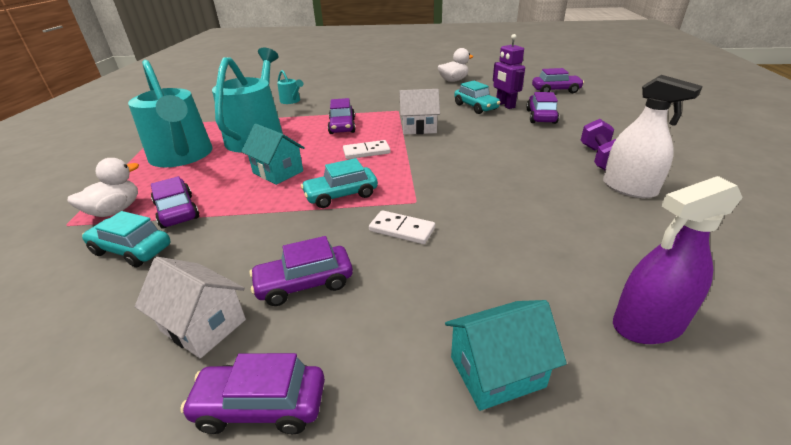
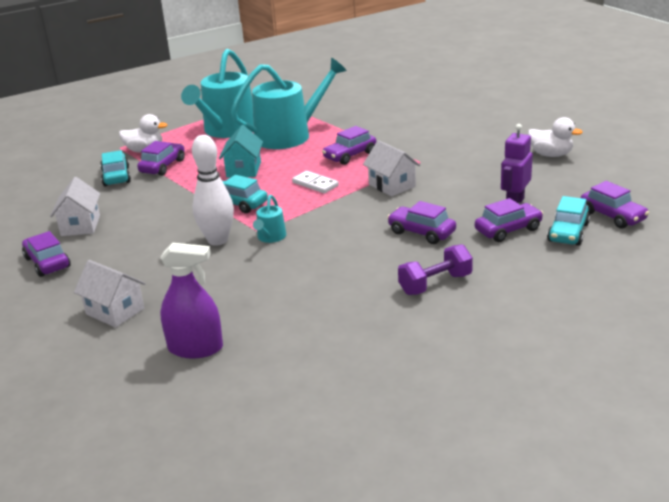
camera: 55 degrees right, 5 degrees down
(291, 101) = (373, 113): turquoise watering can -> turquoise watering can (270, 237)
(304, 283) = (134, 235): purple car -> purple car (421, 232)
(402, 229) = (217, 240): white domino -> white bowling pin
(475, 107) = (485, 191): turquoise car -> turquoise car (568, 232)
(497, 372) = (115, 311): turquoise house -> white house
(629, 188) = (387, 309): white spray bottle -> none
(648, 324) = (195, 348): purple spray bottle -> purple spray bottle turned 150 degrees clockwise

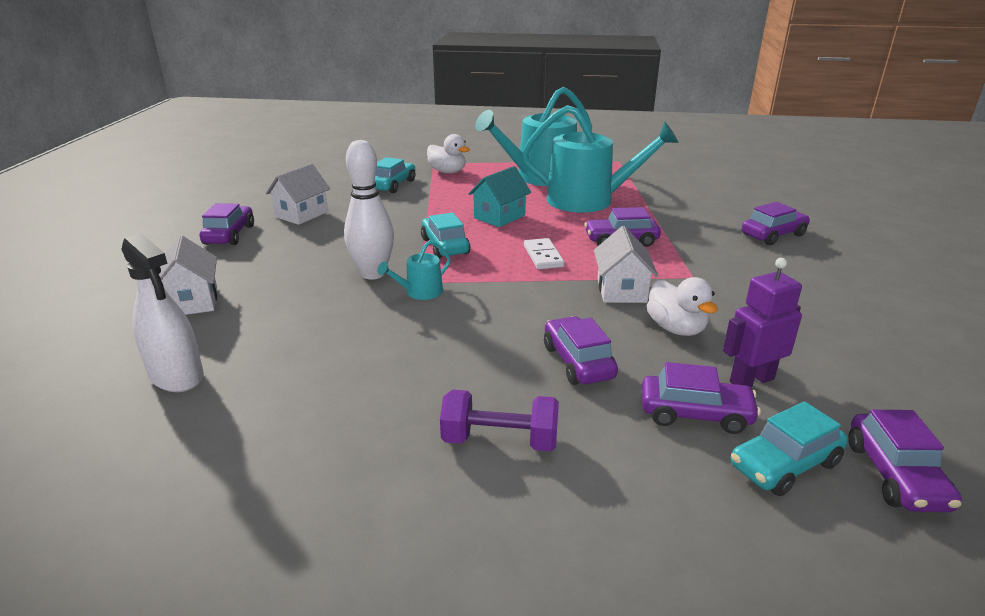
camera: 35 degrees right, 0 degrees up
(163, 166) = (439, 189): purple car -> purple car (773, 235)
(195, 348) = (176, 376): purple spray bottle -> white spray bottle
(551, 155) = (888, 336): white duck -> white duck (676, 328)

